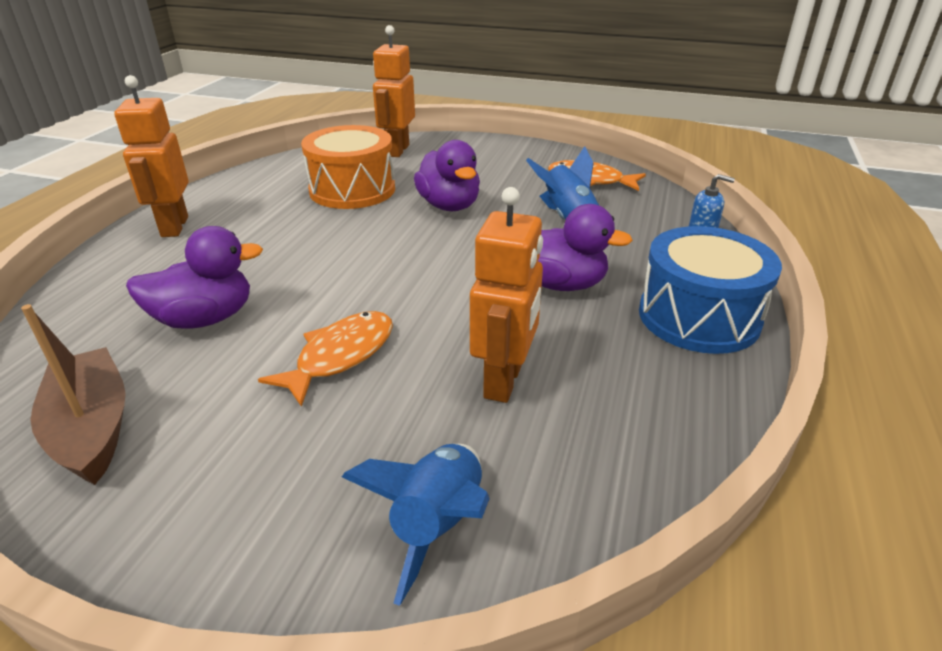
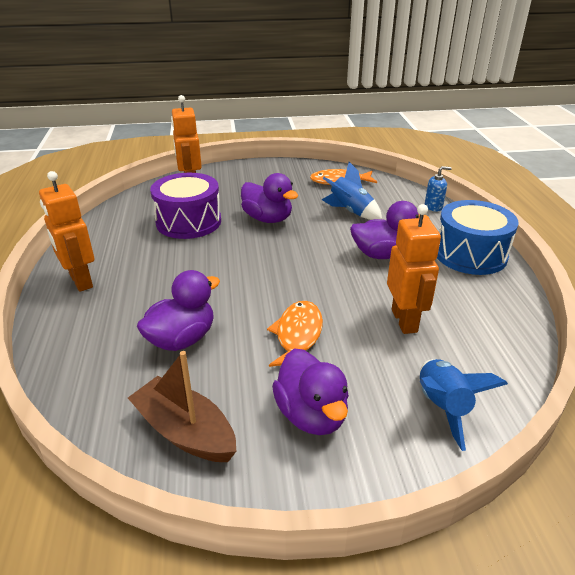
camera: 25 degrees left, 0 degrees up
(251, 464) = (311, 415): none -> purple duck
(352, 190) = (188, 222): orange drum -> purple drum

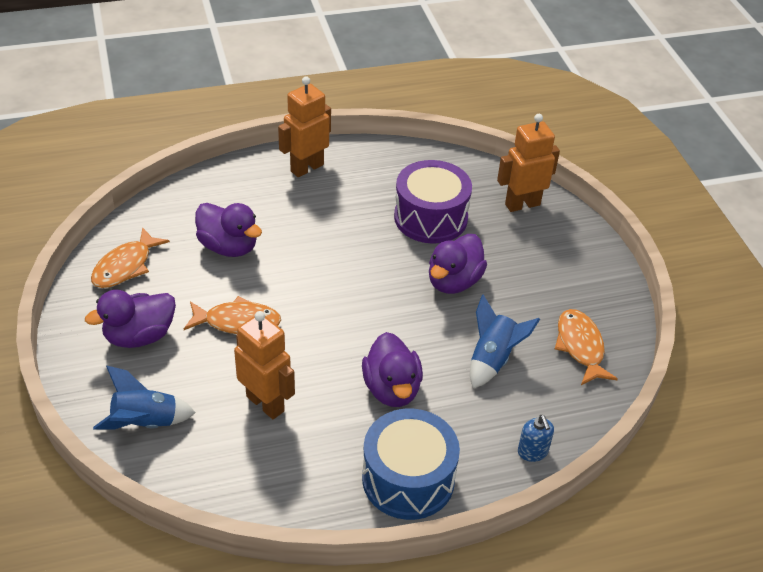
camera: 80 degrees right, 10 degrees up
(185, 431) = (125, 266): brown boat -> orange fish
(405, 321) = (265, 403): orange robot -> orange robot turned 120 degrees counterclockwise

